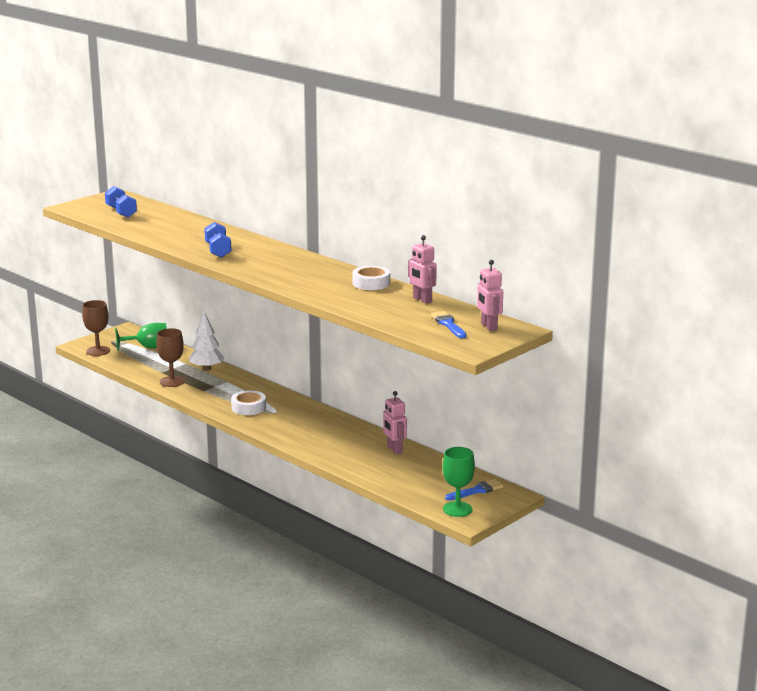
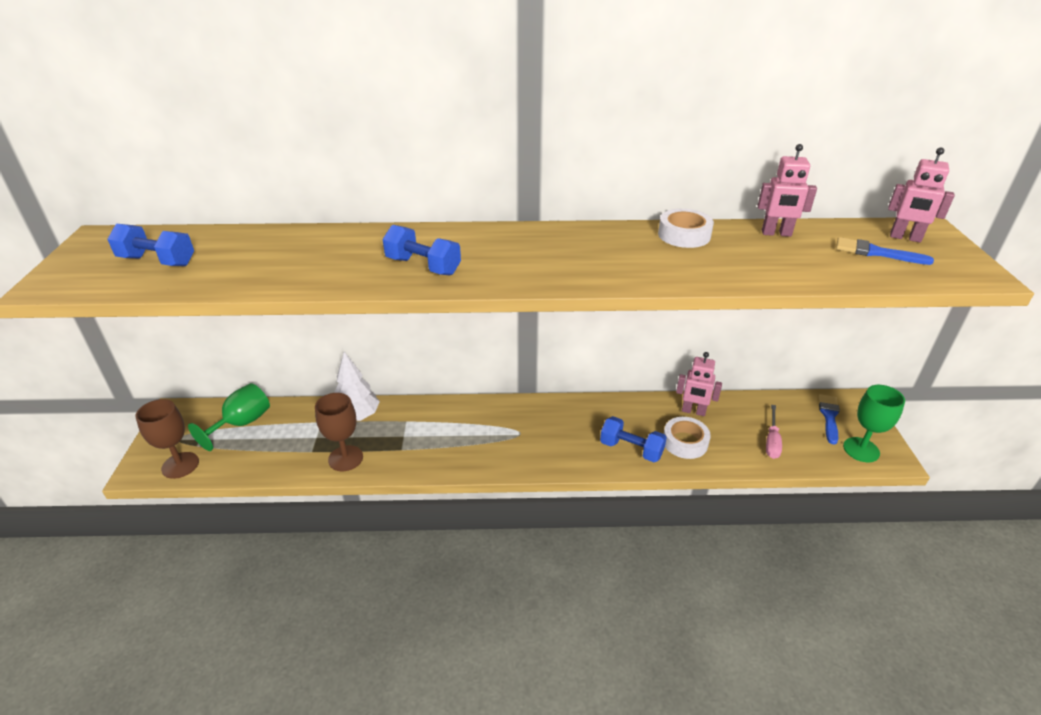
camera: 45 degrees left, 15 degrees up
(248, 407) = (485, 444): white tape -> white tape (685, 442)
(320, 445) = (631, 449): none -> blue dumbbell
(410, 480) = (771, 441): none -> pink screwdriver

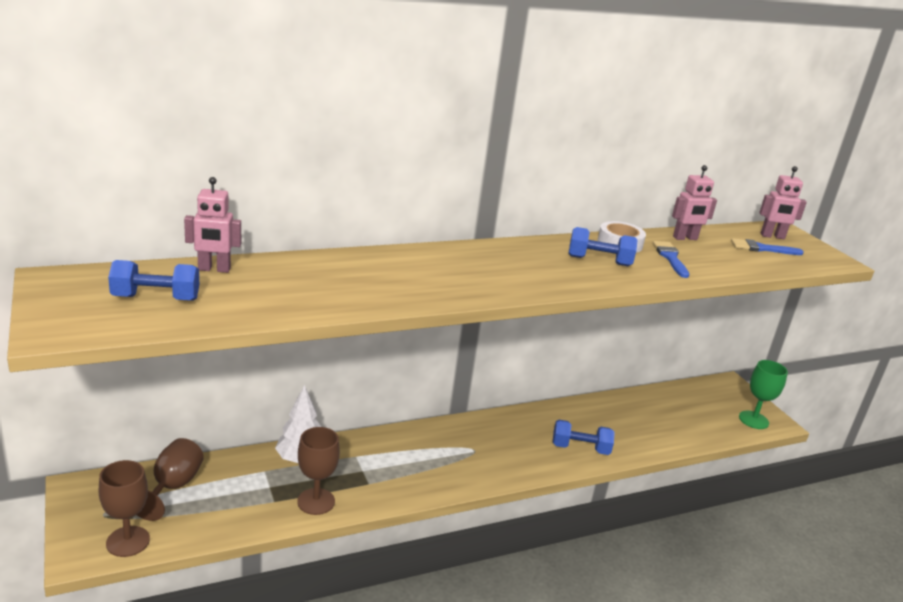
camera: 25 degrees left, 10 degrees down
(242, 423) = (173, 486): green goblet -> brown goblet
(423, 266) = (431, 283): blue dumbbell -> blue dumbbell (599, 261)
(685, 442) = (620, 435): white tape -> none
(693, 411) = (612, 408): pink robot -> pink robot (214, 269)
(771, 441) = (686, 423): pink screwdriver -> none
(829, 416) = (717, 397): blue brush -> blue brush (670, 258)

